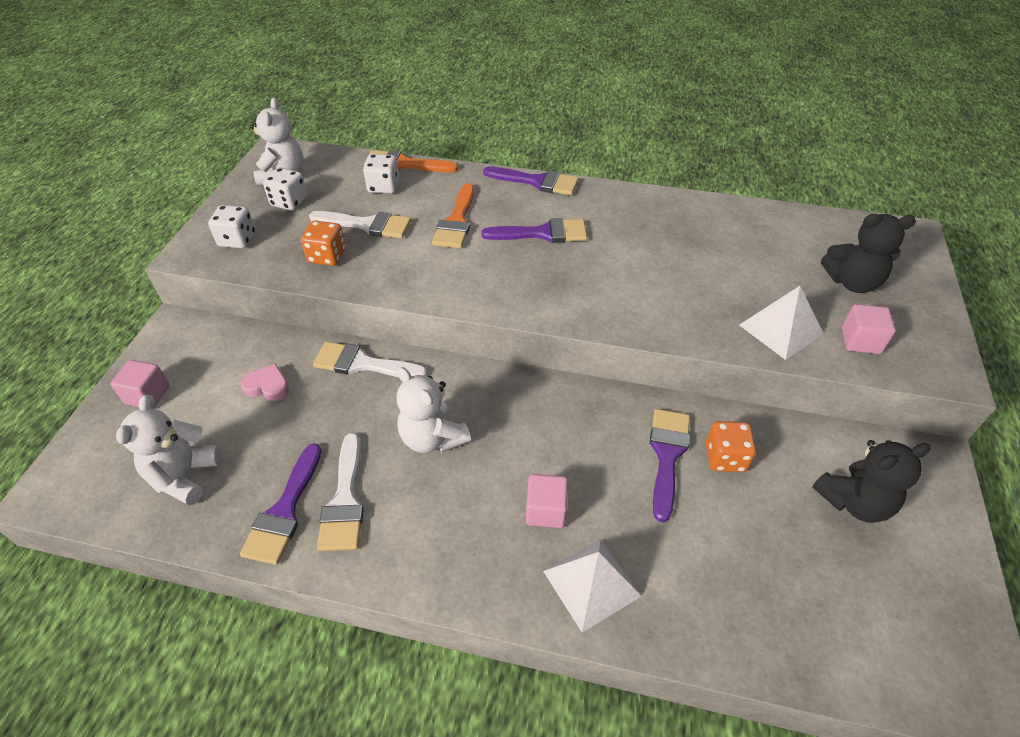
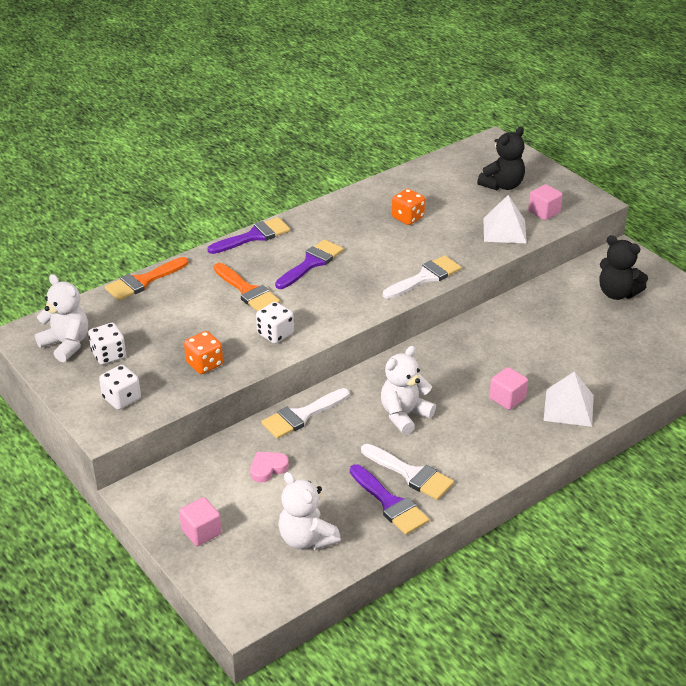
camera: 50 degrees left, 10 degrees down
(367, 225) = (193, 331): white brush -> white brush (425, 277)
(383, 187) = (157, 303): white dice -> white dice (275, 334)
(433, 438) = (404, 415): white teddy bear -> white teddy bear turned 135 degrees clockwise
(667, 455) = (521, 334): purple brush -> none
(725, 457) = (546, 316): orange dice -> orange dice (407, 217)
(854, 501) = (617, 293): black teddy bear -> black teddy bear turned 105 degrees clockwise

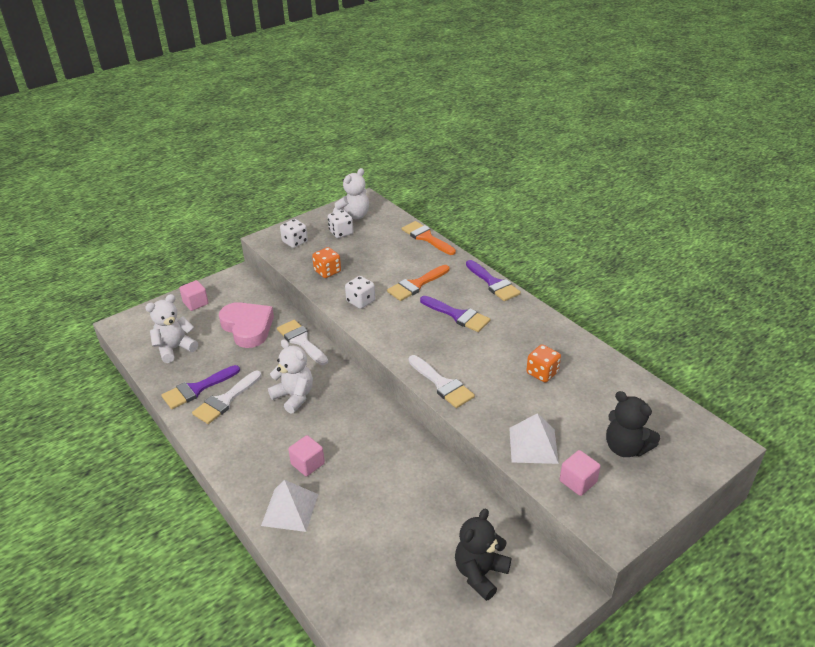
camera: 90 degrees right, 0 degrees up
(268, 468) = (248, 327): pink heart -> pink heart, size x2.08

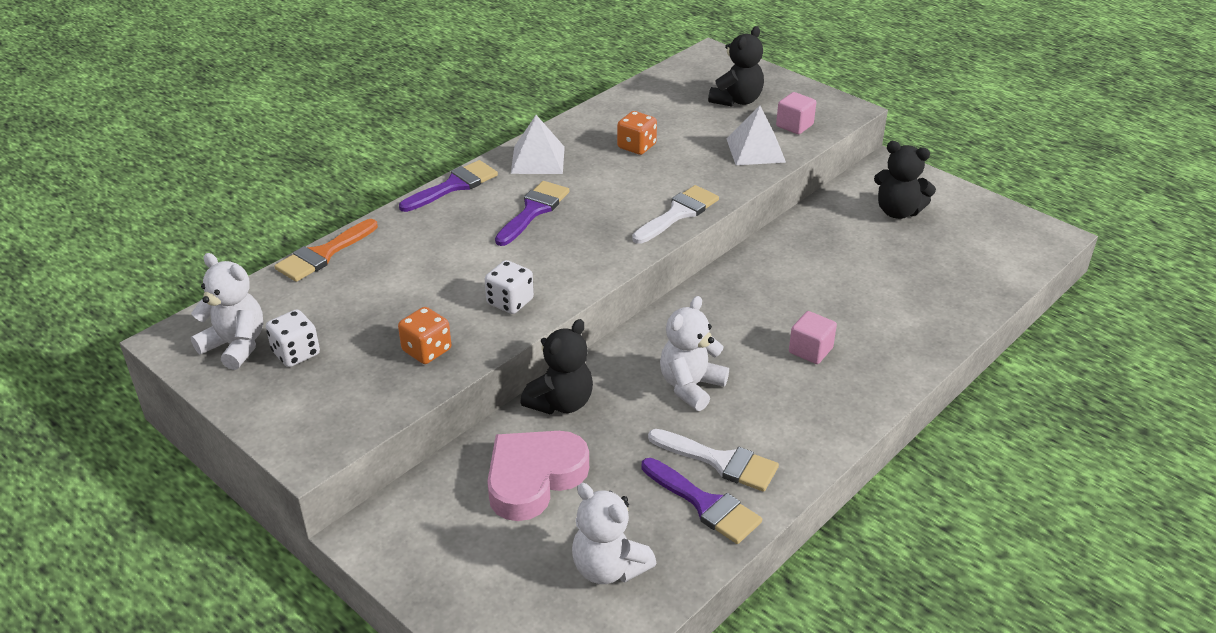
camera: 100 degrees left, 0 degrees up
(196, 303) = (464, 578): pink cube -> none
(290, 509) = (887, 353): white pyramid -> white pyramid (538, 160)
(295, 242) = (324, 409): white dice -> none
(301, 341) = (561, 403): white brush -> black teddy bear
(416, 285) = (461, 252): orange brush -> none

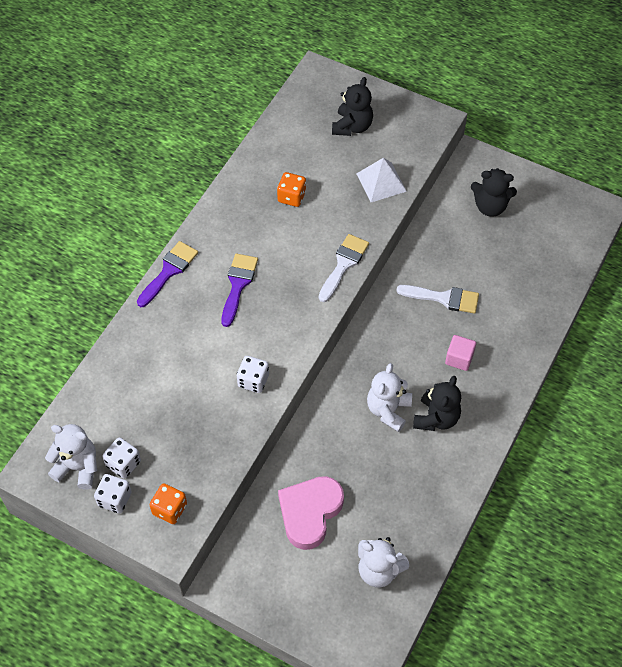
camera: 15 degrees left, 20 degrees up
(263, 387) = (115, 499): none -> white dice
(323, 254) = (101, 365): orange brush -> none
(427, 350) = (213, 439): orange dice -> orange dice (170, 509)
(538, 160) = (222, 228): white pyramid -> none
(561, 403) = (306, 445): black teddy bear -> black teddy bear (436, 418)
(705, 504) = (424, 506): purple brush -> none
(720, 461) = (424, 469): white brush -> white brush (444, 298)
(794, 125) = (403, 147): pink cube -> none

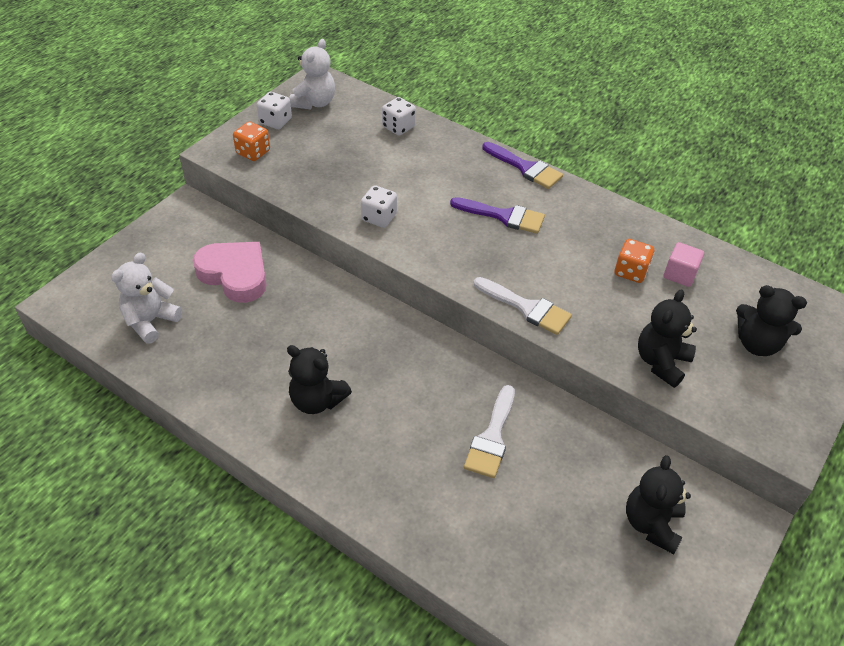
camera: 95 degrees right, 10 degrees down
(123, 464) = (309, 128): white dice -> white dice (398, 127)
(381, 182) = (661, 362): white pyramid -> black teddy bear
(388, 410) = (338, 355): white teddy bear -> none
(459, 358) = (396, 439): pink cube -> pink cube (680, 274)

